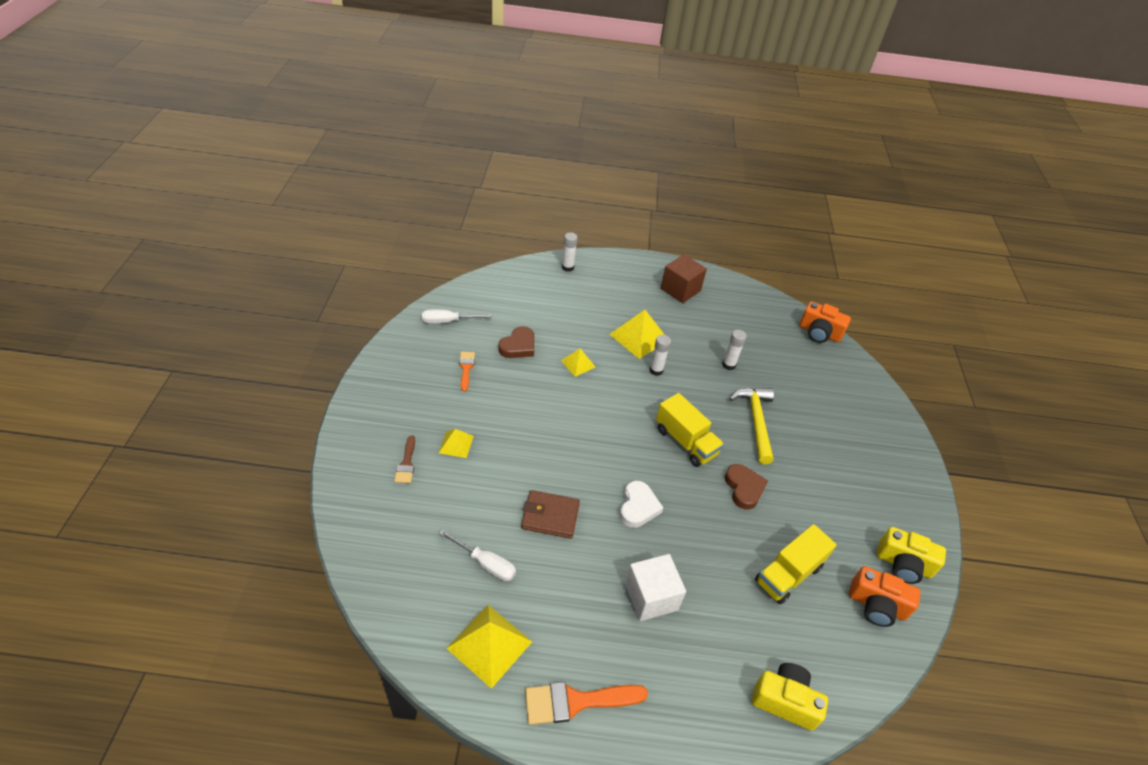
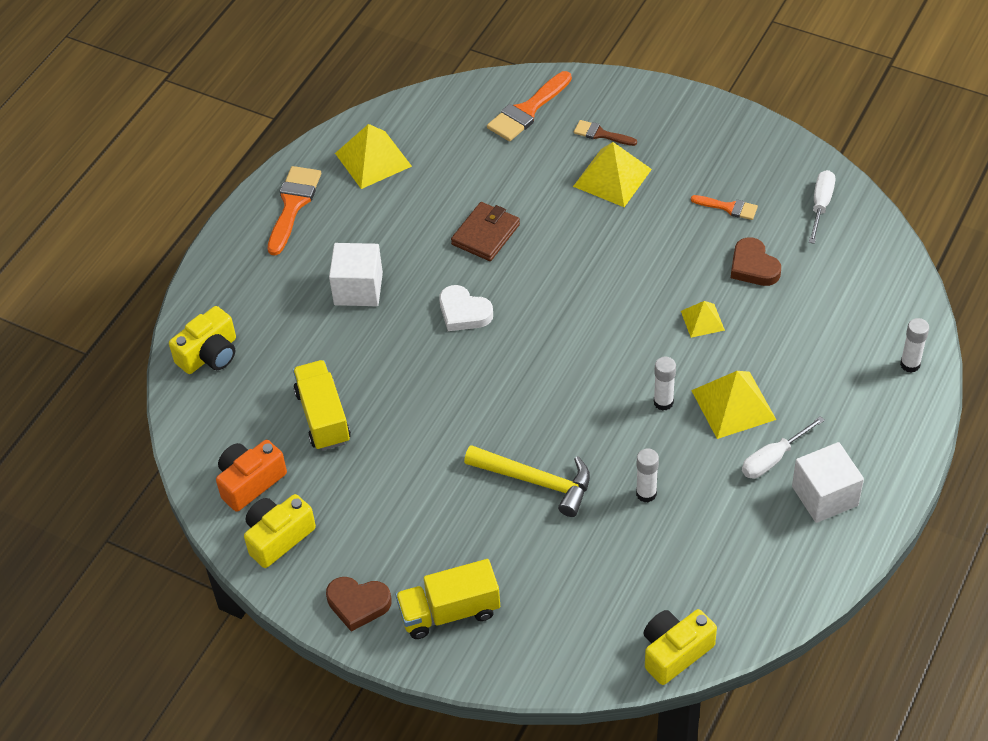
camera: 120 degrees right, 5 degrees up
(388, 527) = (527, 111): none -> orange brush
(456, 444) = (612, 177): yellow pyramid -> yellow pyramid, size x1.76
(485, 563) = (455, 173): white screwdriver -> white screwdriver (773, 458)
(680, 290) = (824, 496): brown cube -> white cube
(685, 441) = (534, 391): yellow truck -> yellow truck (449, 612)
(744, 488) = (444, 423): brown heart -> brown heart (358, 604)
(819, 333) = (675, 652): orange camera -> yellow camera

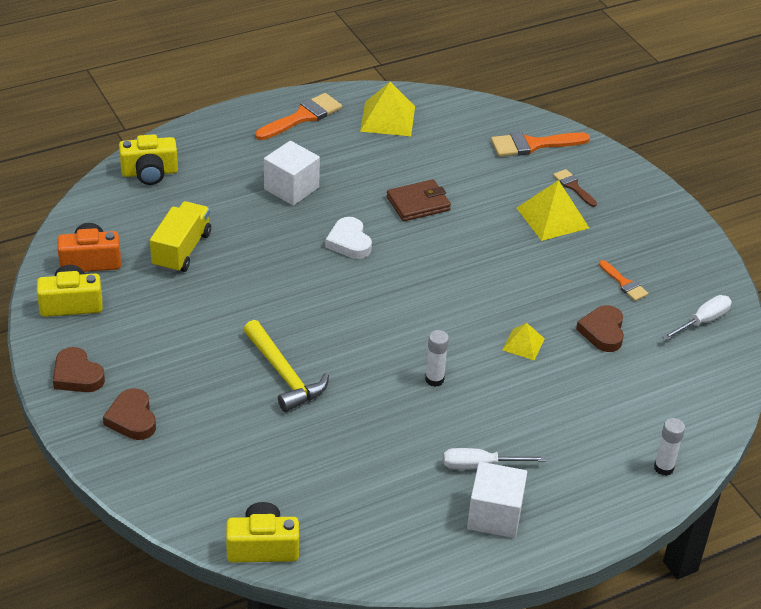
camera: 30 degrees right, 10 degrees down
(449, 612) = (132, 418): yellow truck -> brown heart
(646, 493) = (356, 430): white glue stick -> none
(733, 404) = (487, 412): yellow pyramid -> none

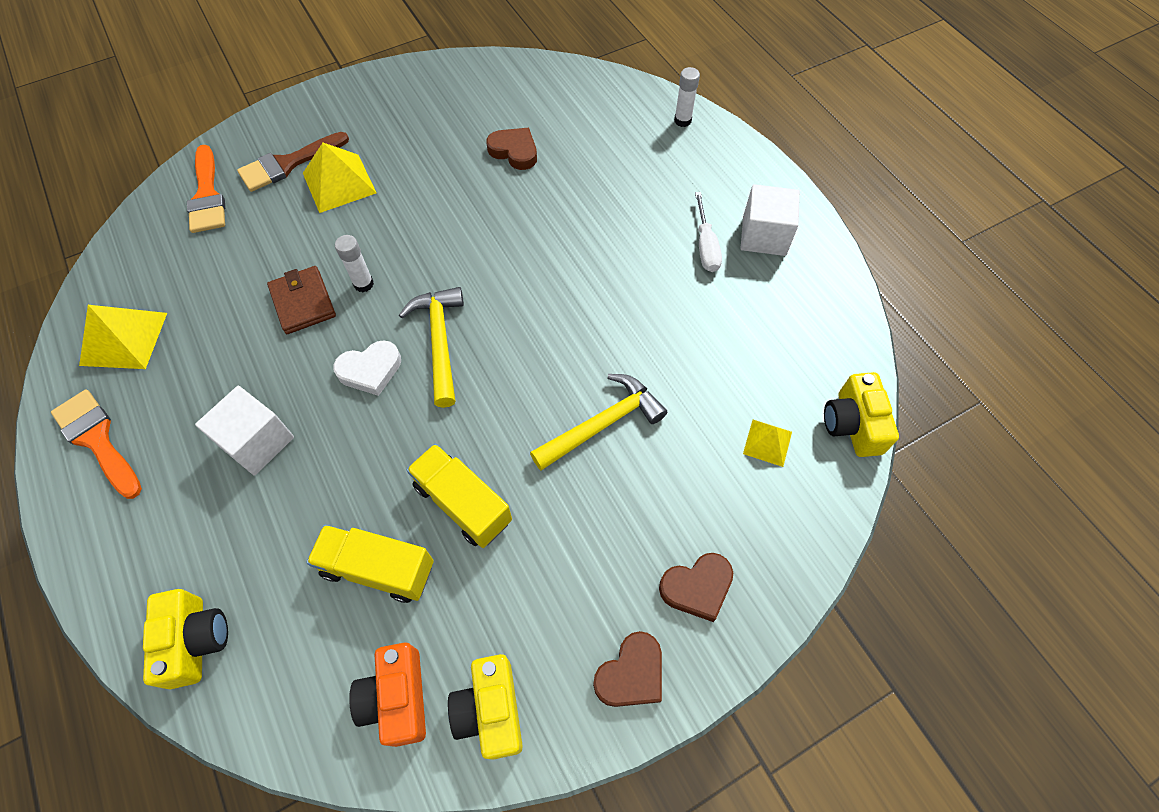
camera: 90 degrees left, 20 degrees up
(225, 292) = (463, 503): none -> yellow truck
(374, 280) = (440, 341): none -> yellow hammer
(434, 379) = (594, 283): white glue stick -> white glue stick (363, 284)
(523, 344) = (536, 211): yellow pyramid -> yellow pyramid (767, 442)
(573, 186) = (288, 164): brown brush -> brown brush, size x1.73
(602, 332) = (514, 151): brown heart -> brown heart turned 150 degrees counterclockwise
(624, 283) = (444, 132): orange brush -> none
(702, 321) = (496, 83): white screwdriver -> none

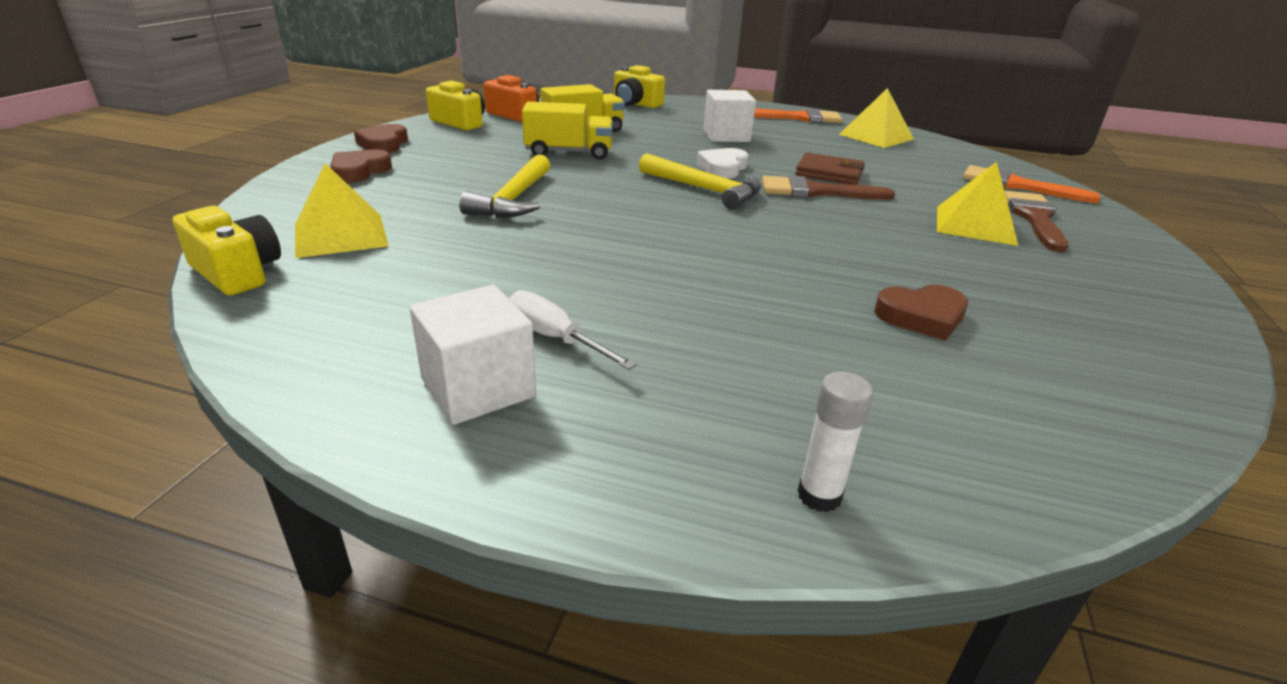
camera: 135 degrees right, 30 degrees down
(363, 284) = (815, 192): white glue stick -> brown brush
(767, 442) = (340, 235): yellow pyramid -> yellow pyramid, size x1.76

